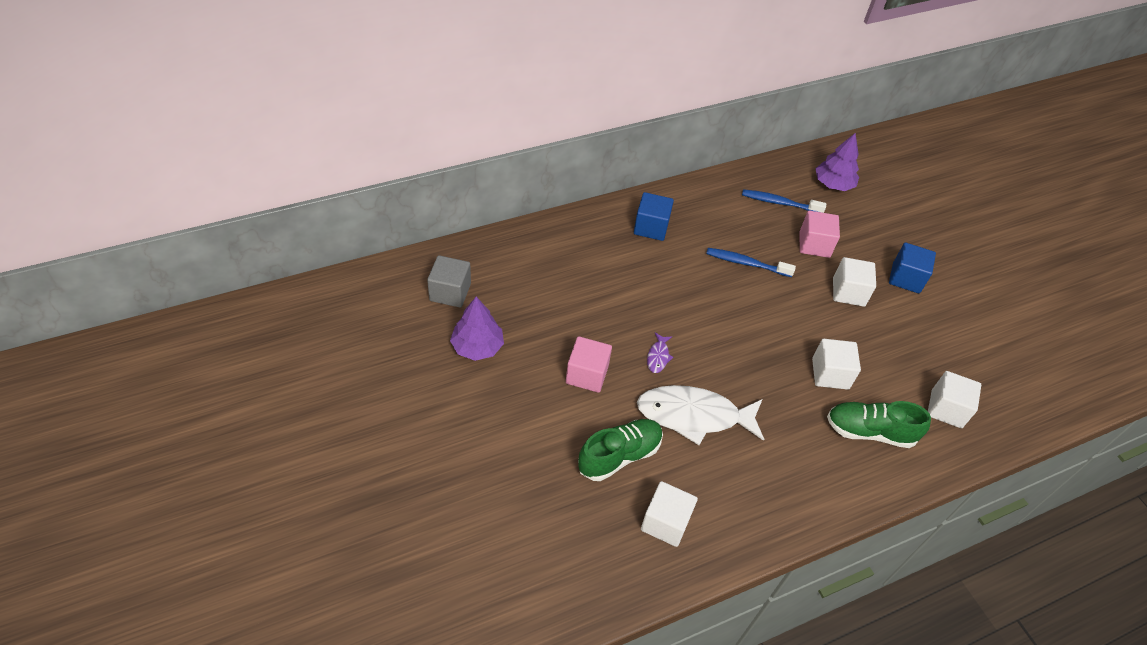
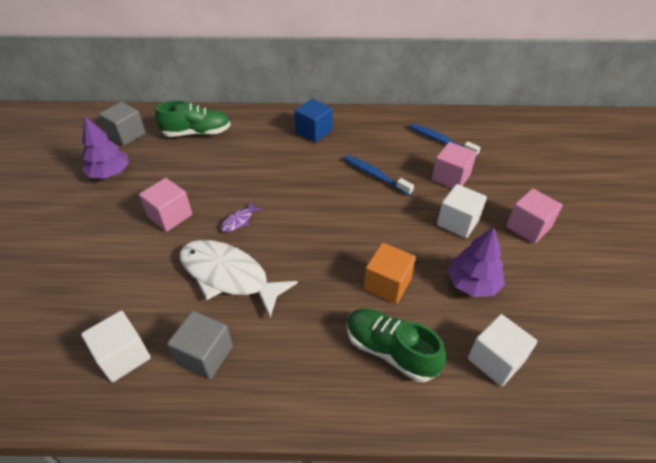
camera: 30 degrees right, 5 degrees down
(619, 456) = (137, 285): green shoe -> green shoe (197, 133)
(732, 493) = (205, 355): none -> grey cube
(830, 374) = (387, 284): white cube -> orange cube
(833, 184) = (502, 139): purple tree -> purple tree (472, 283)
(906, 278) = (528, 227): blue cube -> pink cube

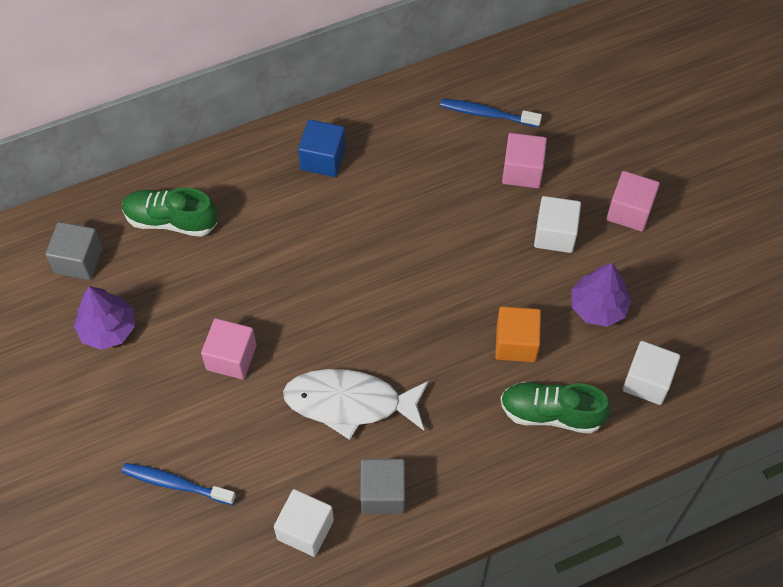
camera: 25 degrees left, 15 degrees up
(197, 133) = (171, 220): green shoe -> green shoe turned 135 degrees counterclockwise
(239, 221) = (315, 331): purple fish -> none
(375, 175) = (434, 202): blue toothbrush -> blue toothbrush (176, 484)

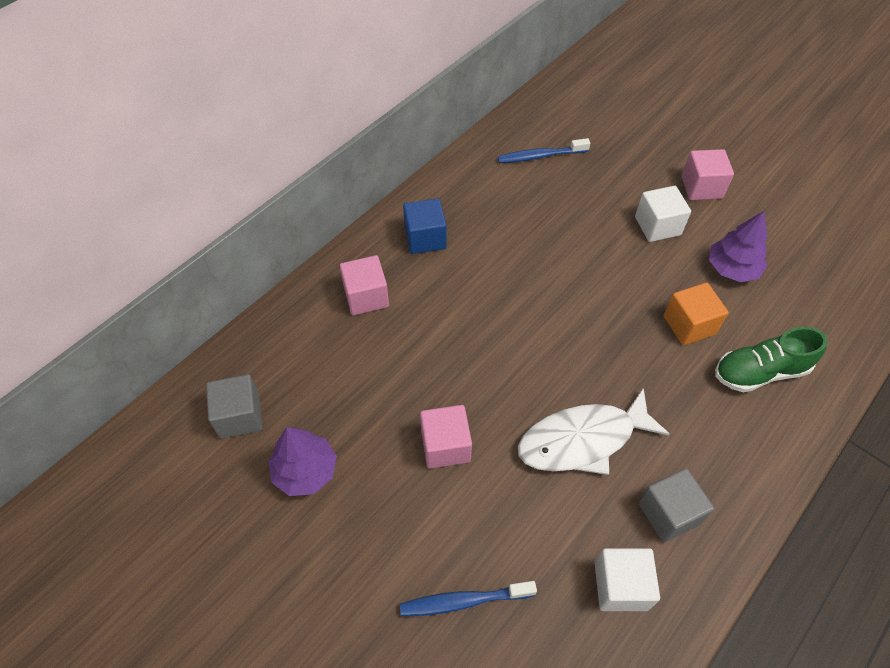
camera: 25 degrees left, 5 degrees down
(171, 220) = (314, 342): green shoe -> none
(522, 171) = (598, 188): pink cube -> pink cube (366, 296)
(647, 381) = (814, 312): white cube -> none

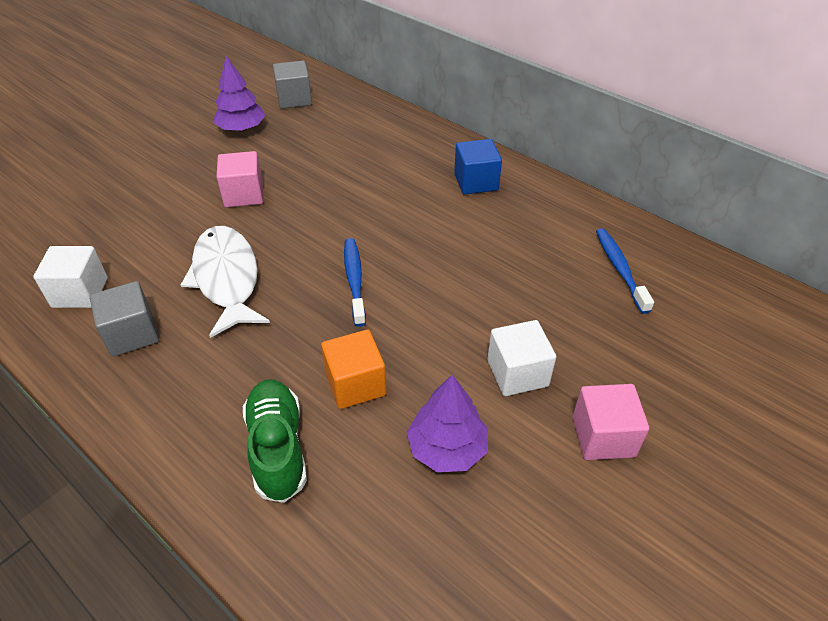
camera: 90 degrees right, 10 degrees down
(366, 296) = (403, 150): pink cube -> none
(463, 601) = (110, 203): blue toothbrush -> blue toothbrush (354, 280)

